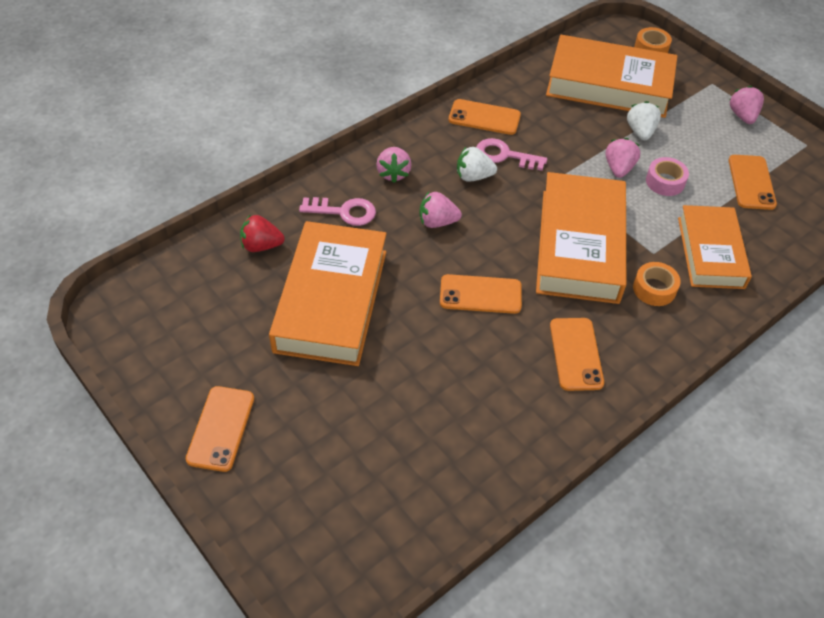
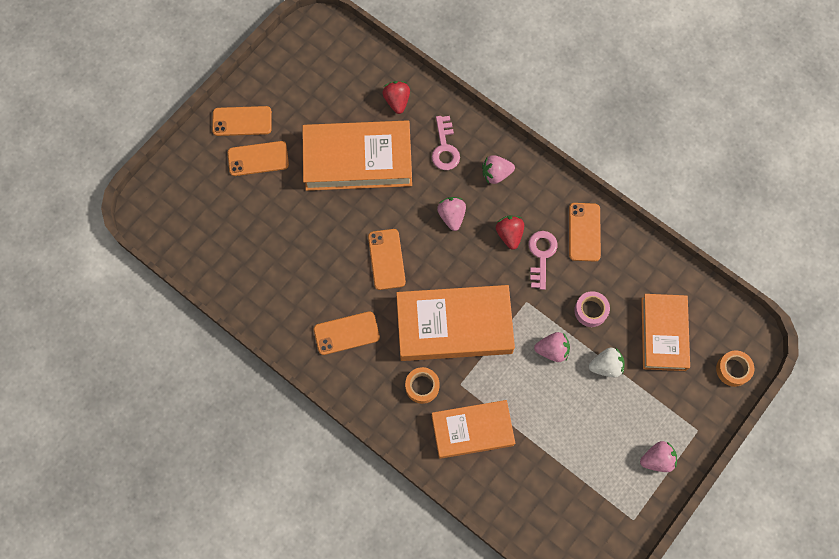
camera: 80 degrees right, 20 degrees up
(473, 176) = (509, 235): white strawberry -> red strawberry
(609, 85) = (663, 334): orange book -> orange book, size x0.66
(665, 182) = (546, 390): pink tape -> pink tape (590, 311)
(751, 182) = (566, 466): orange phone -> orange phone (258, 159)

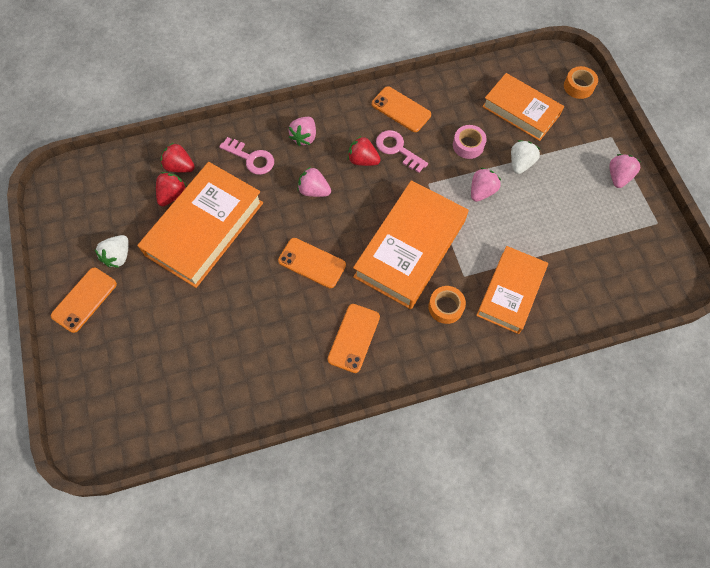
camera: 55 degrees left, 5 degrees down
(258, 159) = (132, 309): orange phone -> none
(291, 117) = (118, 256): none -> white strawberry
(369, 115) = (172, 195): none -> red strawberry

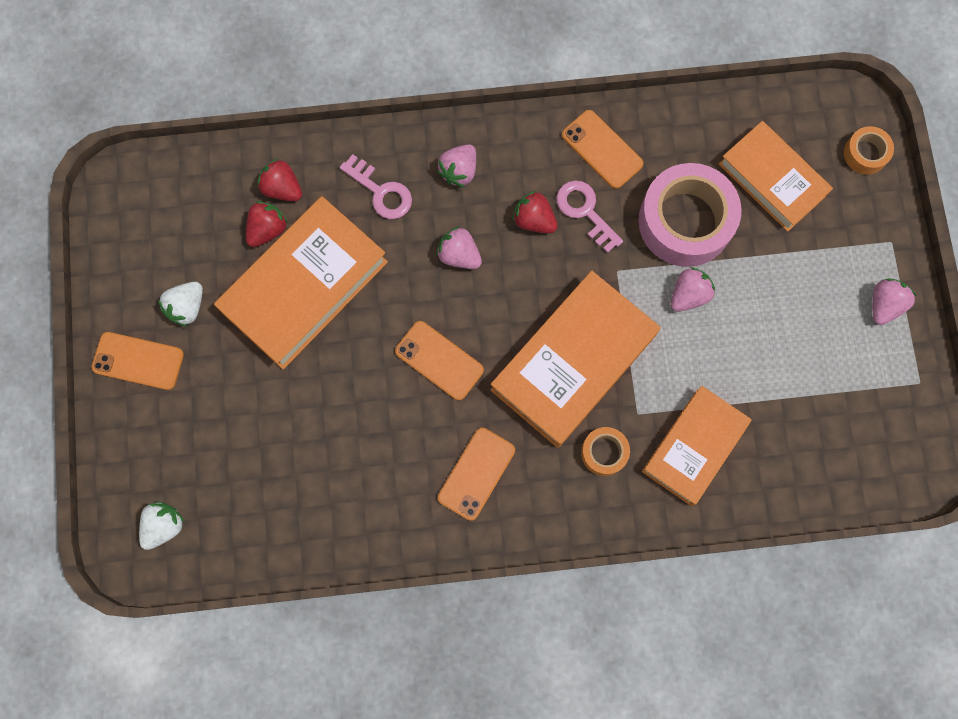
camera: 10 degrees right, 10 degrees up
(84, 300) = (138, 361): orange phone -> orange phone turned 60 degrees clockwise
(468, 145) = (685, 221): pink tape -> pink tape, size x2.12
(520, 163) = (752, 261): white strawberry -> white strawberry (164, 526)

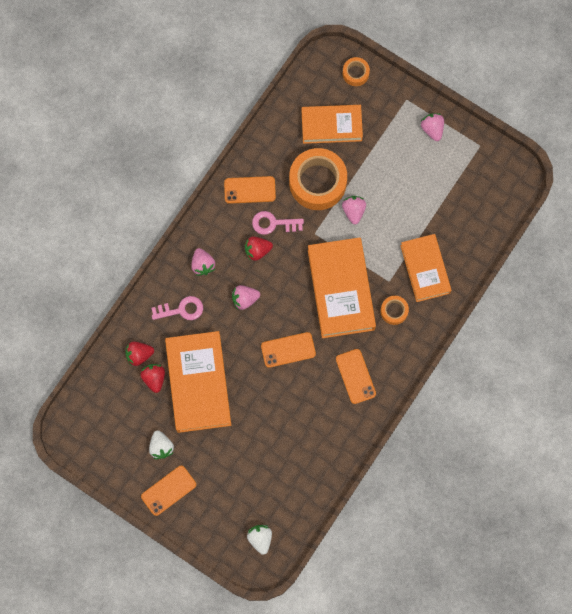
camera: 50 degrees left, 0 degrees up
(685, 221) = (317, 182): pink tape -> orange tape

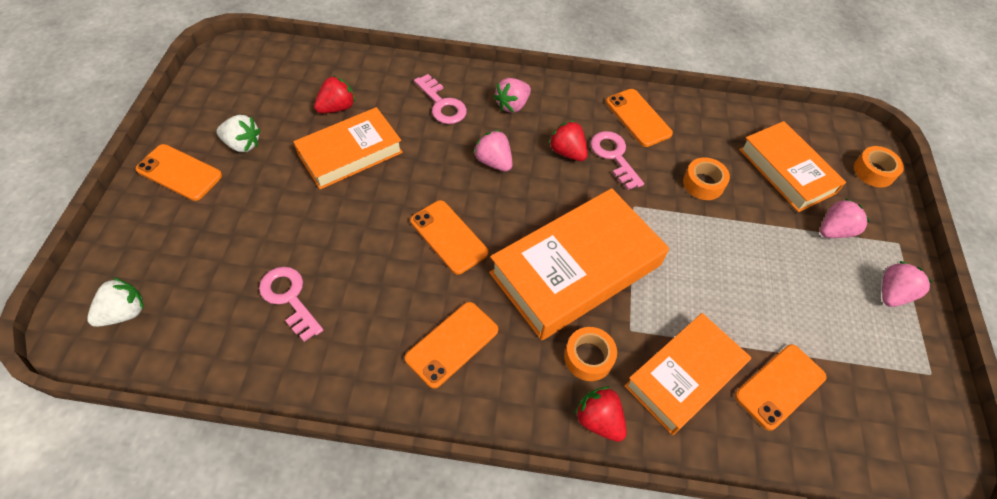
camera: 60 degrees right, 20 degrees down
(139, 355) = (362, 84): red strawberry -> red strawberry (598, 420)
(161, 447) = (243, 144): white strawberry -> white strawberry turned 120 degrees counterclockwise
(198, 383) = (350, 153): orange book -> orange book, size x0.66
(289, 450) = (289, 298): none -> pink key
(317, 182) = (703, 183): orange tape -> orange tape, size x0.47
(353, 211) = (698, 240): pink strawberry -> pink strawberry (834, 230)
(451, 225) = (780, 386): none -> orange phone

